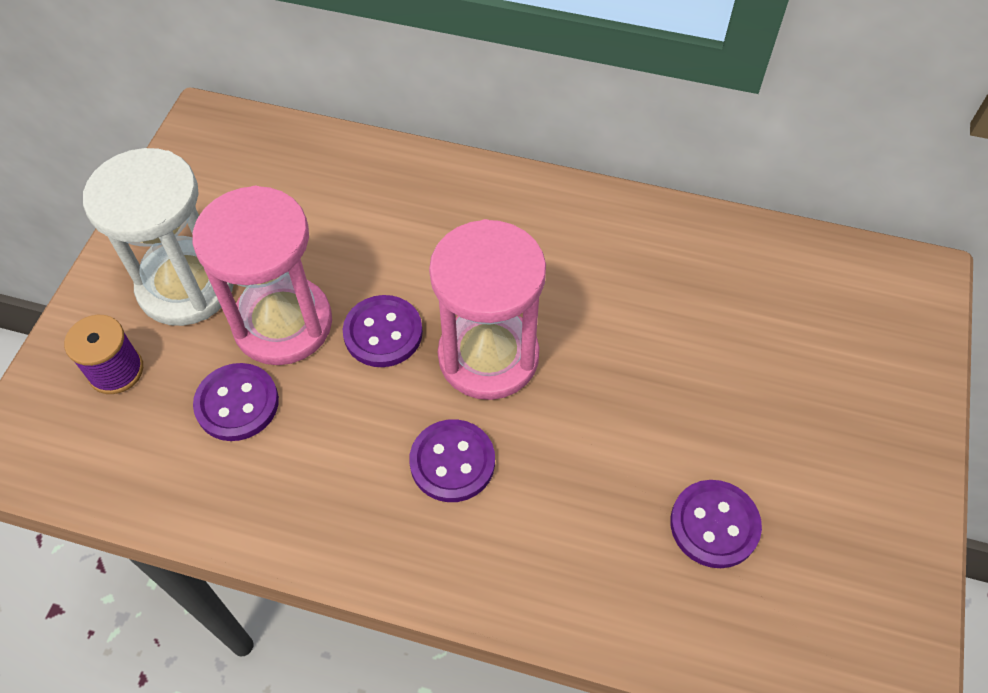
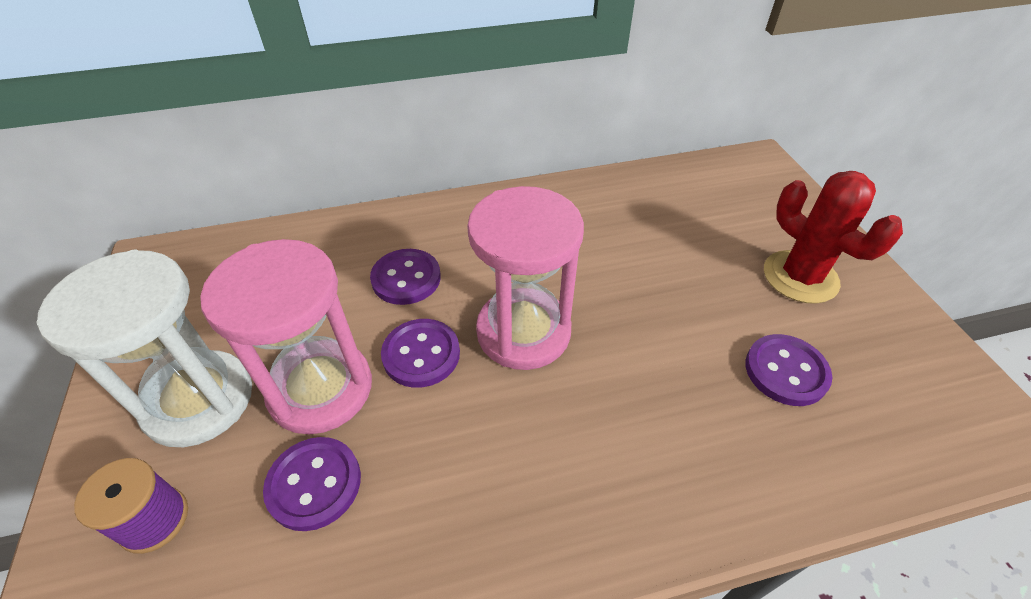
camera: 30 degrees left, 10 degrees down
(452, 462) = (555, 430): purple button -> purple button (406, 278)
(826, 440) = (800, 277): none -> red cactus

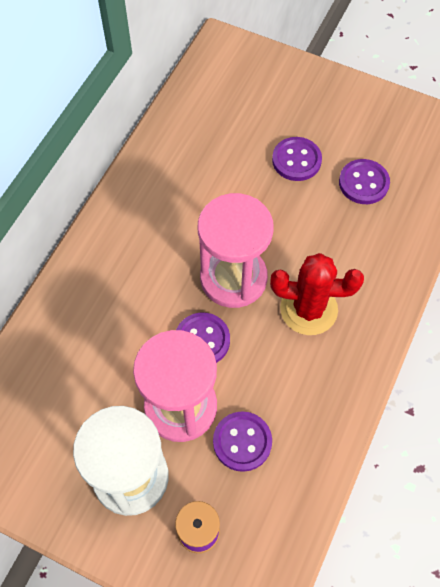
camera: 50 degrees left, 15 degrees up
(406, 278) = (133, 311): purple button -> purple button (296, 160)
(800, 277) = (319, 118): red cactus -> red cactus (308, 309)

